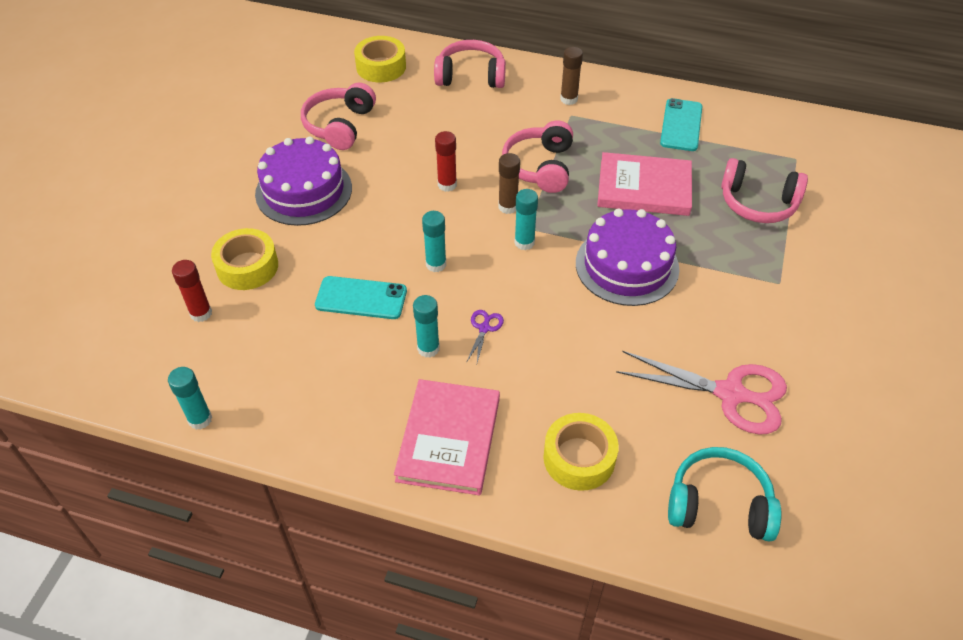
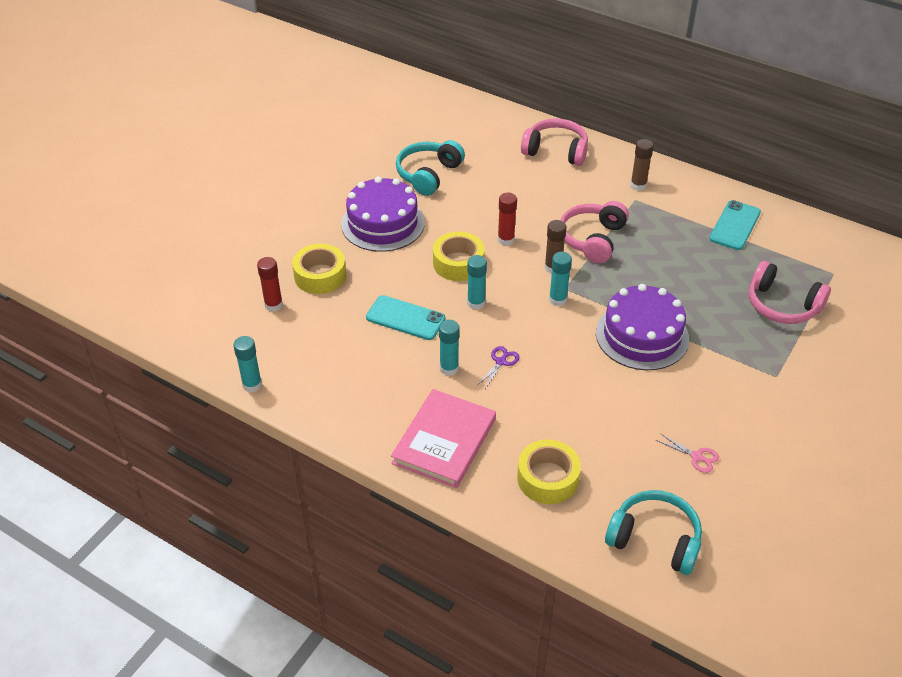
camera: 15 degrees right, 5 degrees down
(340, 125) = (428, 174): pink headphones -> turquoise headphones
(381, 67) = (479, 130): yellow tape -> yellow tape (458, 263)
(644, 188) = (680, 273): pink book -> none
(730, 394) = (696, 457): pink scissors -> pink scissors, size x0.43

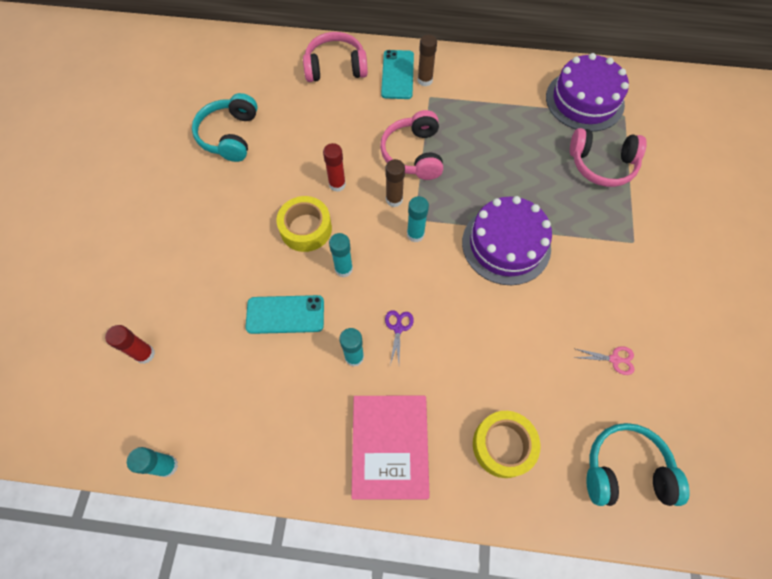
camera: 25 degrees left, 20 degrees up
(320, 276) = (177, 298): yellow tape -> none
(383, 223) = (211, 209): purple cake -> purple cake (584, 100)
(735, 225) = (524, 94): turquoise phone -> turquoise phone (397, 75)

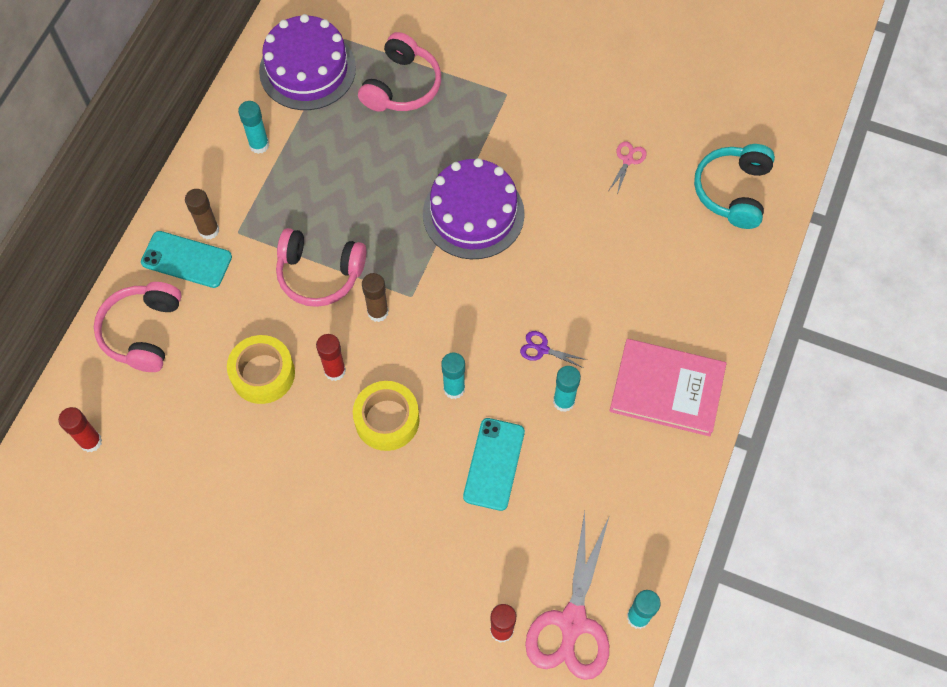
camera: 75 degrees left, 0 degrees up
(157, 409) = (572, 622): none -> pink scissors
(230, 135) = (211, 488): turquoise headphones -> none
(250, 64) = (91, 441): none -> red glue stick
(415, 234) = (432, 302): turquoise glue stick -> turquoise glue stick (259, 145)
(503, 445) = (688, 286): yellow tape -> yellow tape (263, 374)

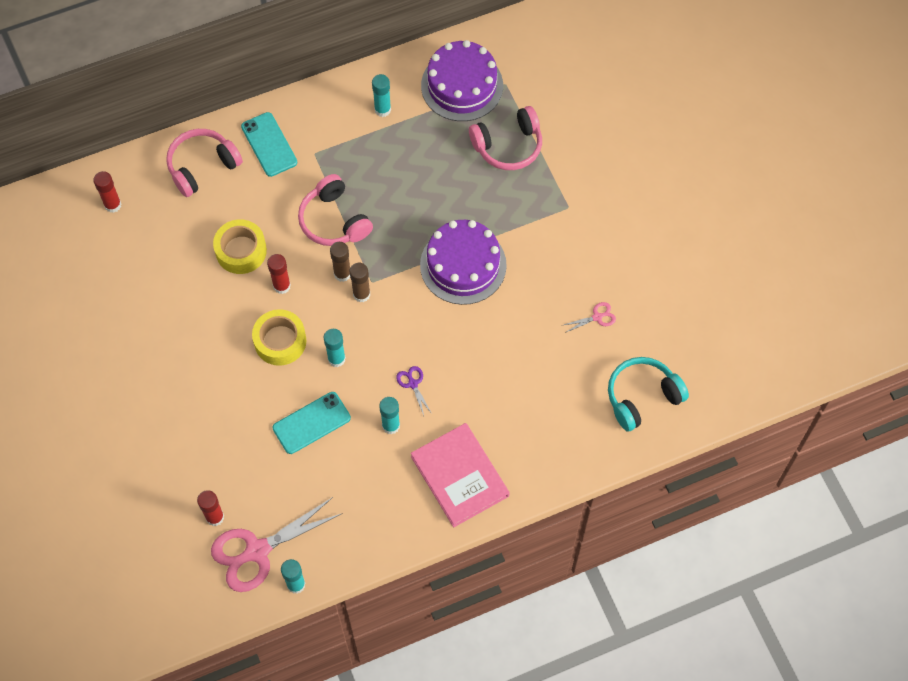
camera: 45 degrees right, 0 degrees up
(209, 230) = (299, 138): brown glue stick -> brown glue stick (361, 294)

